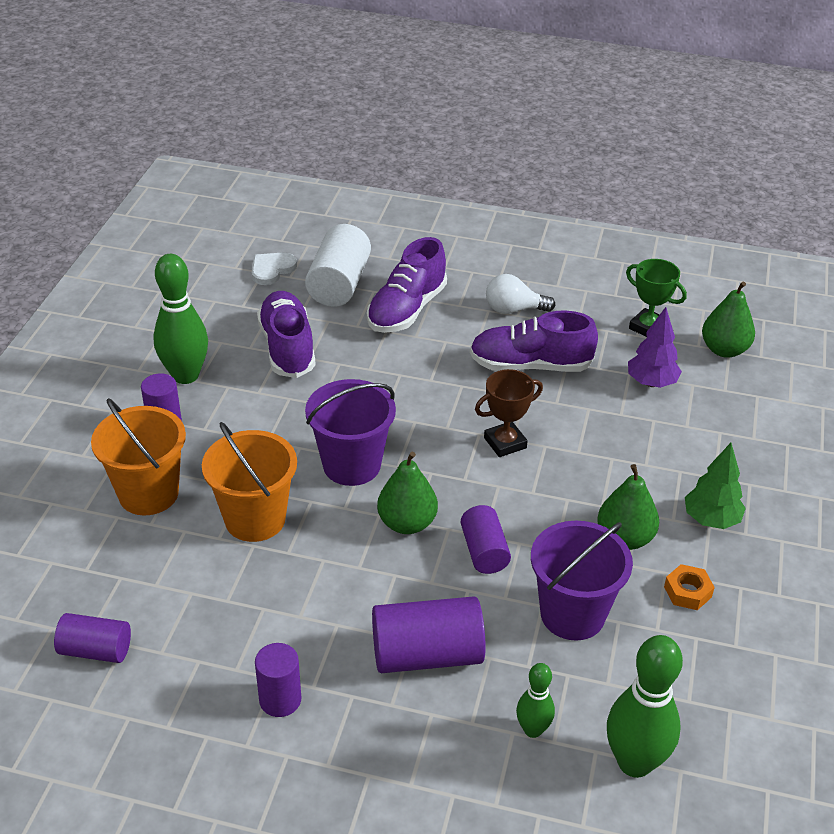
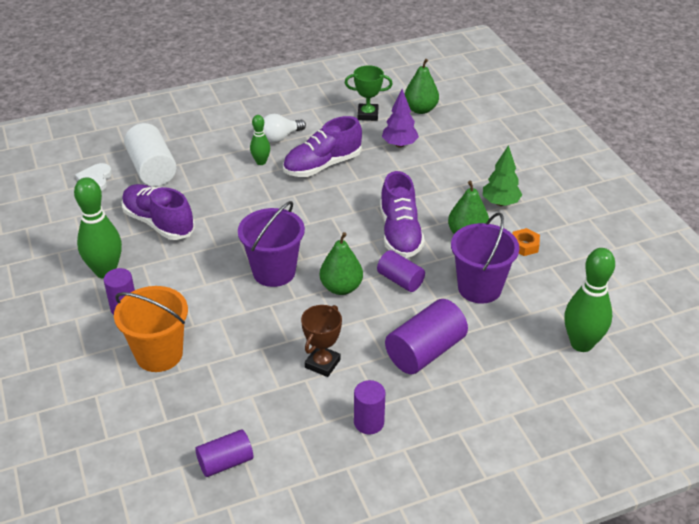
camera: 35 degrees left, 0 degrees up
(255, 519) = (246, 333): orange bucket -> none
(406, 310) = (213, 166): purple shoe -> purple shoe (400, 233)
(505, 443) = (352, 215): brown trophy -> brown trophy (322, 363)
(533, 729) = (518, 357): green bowling pin -> green bowling pin (261, 162)

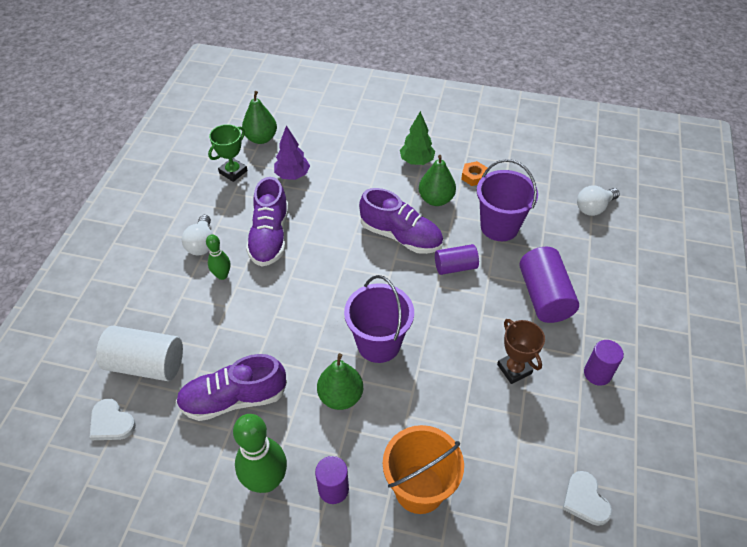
camera: 55 degrees left, 10 degrees up
(225, 462) = (585, 500): purple cylinder -> white heart
(341, 287) = (434, 308): green pear -> green pear (340, 396)
(581, 344) = (593, 208): green bowling pin -> white light bulb

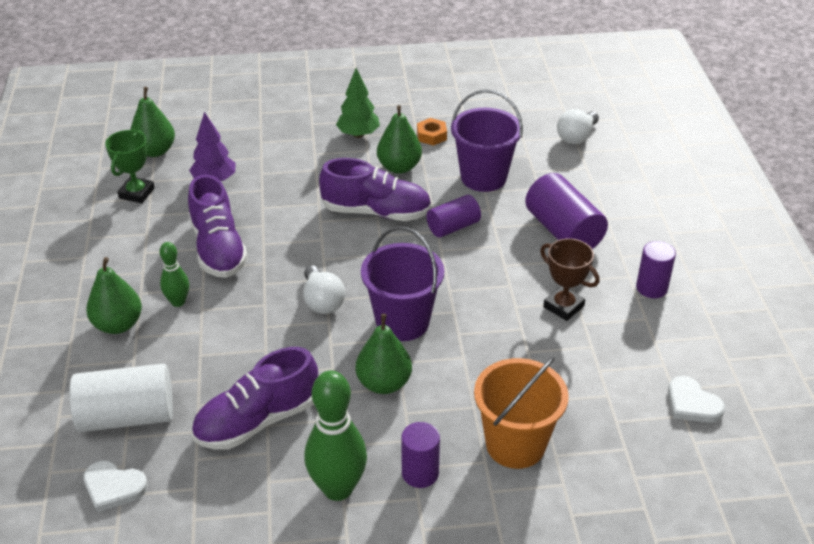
camera: 20 degrees left, 10 degrees down
(173, 283) = (118, 325): none -> green pear
(202, 244) = (135, 276): white light bulb -> white light bulb (322, 301)

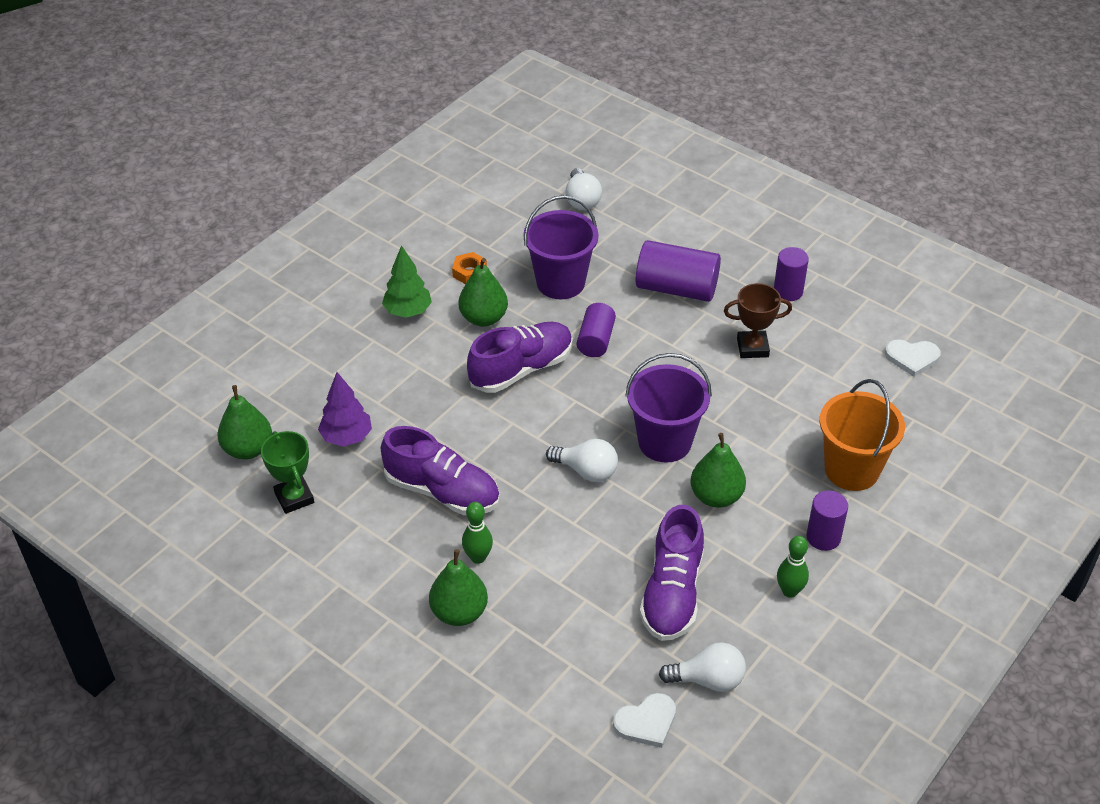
camera: 45 degrees left, 5 degrees up
(127, 416) = (577, 669): white cylinder -> none
(192, 497) = (708, 680): none -> white light bulb
(338, 488) = (789, 591): green bowling pin -> green bowling pin, size x0.55

